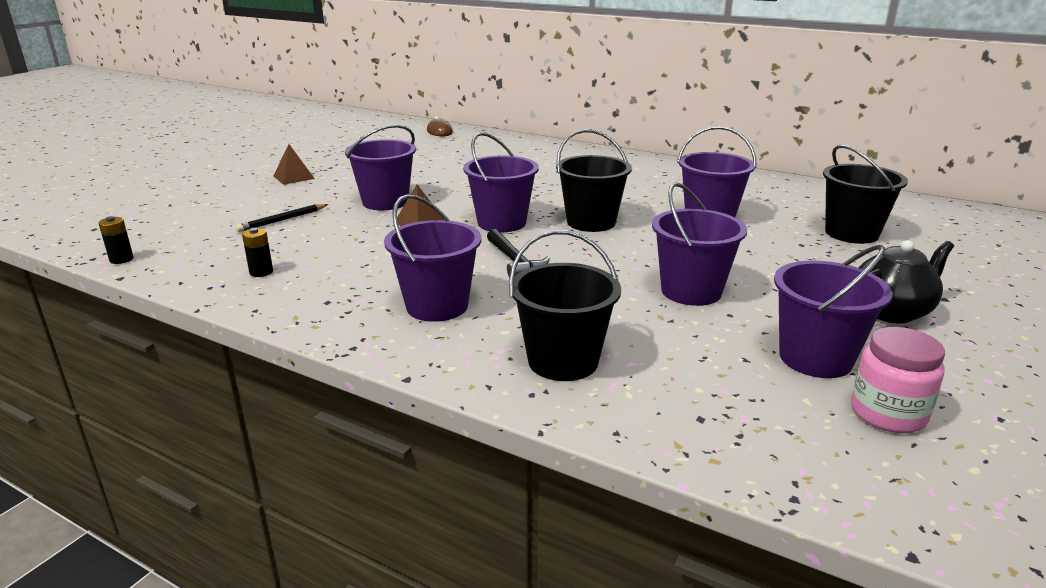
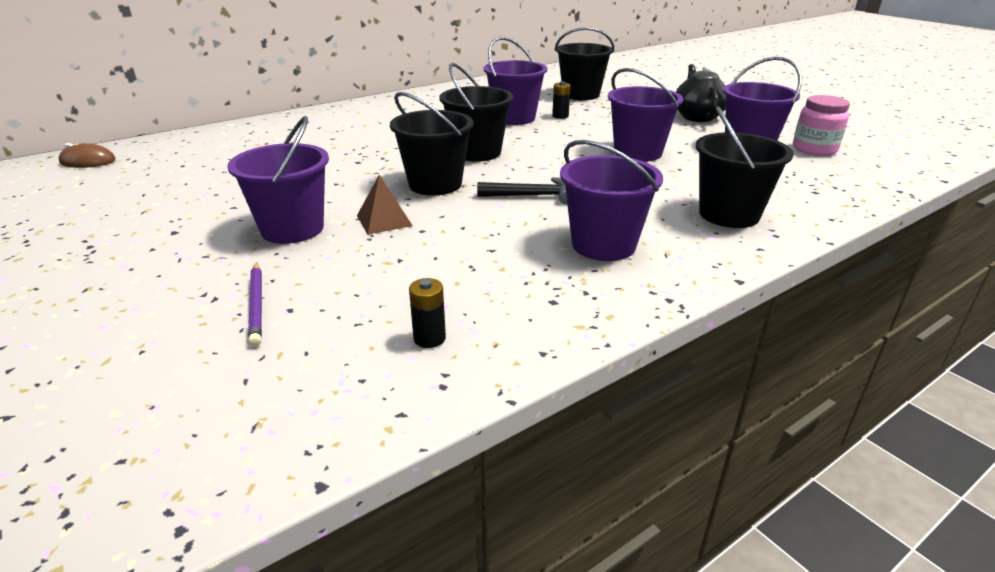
camera: 65 degrees left, 5 degrees up
(121, 259) = (232, 484): black battery -> black battery (560, 116)
(282, 220) = (257, 305): black pencil -> purple pencil
(293, 177) = (82, 278): brown pyramid -> none
(501, 223) = (435, 184): purple bucket -> black bucket

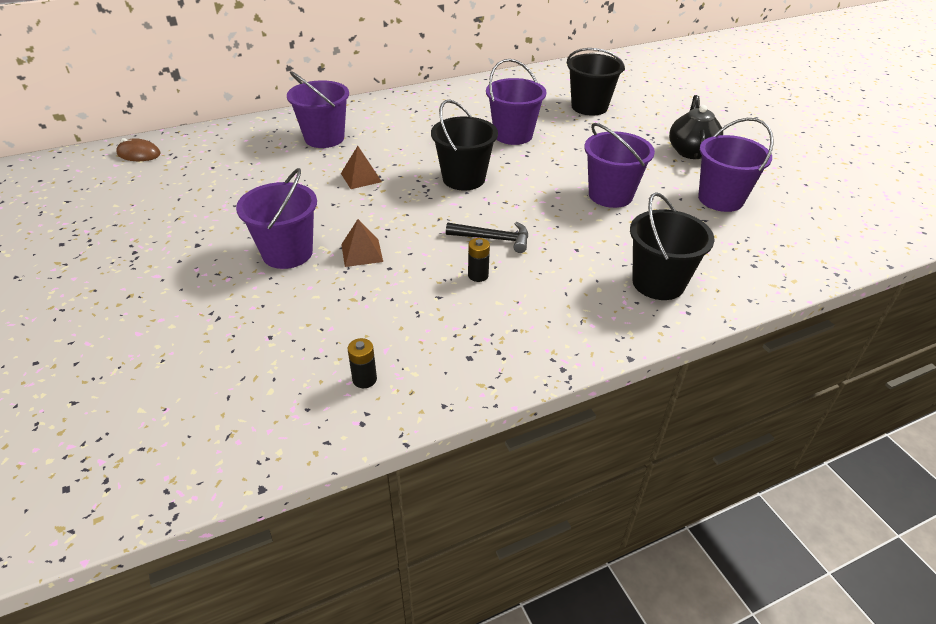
camera: 10 degrees right, 10 degrees up
(257, 305) = (247, 329): purple pencil -> none
(362, 160) = (361, 177): none -> brown pyramid
(435, 184) = (415, 215): black bucket -> none
(560, 116) = (557, 136): black battery -> black battery (478, 275)
(603, 245) = (533, 304): purple bucket -> purple bucket (324, 138)
(814, 149) = (784, 209): pink jar -> none

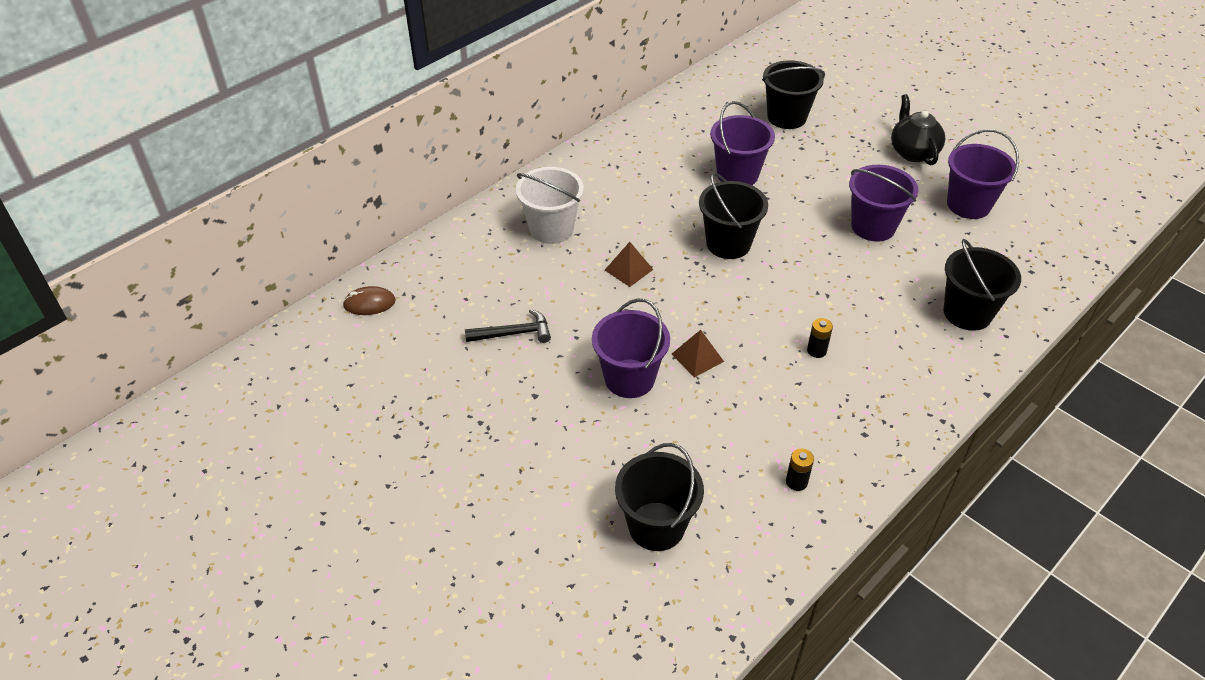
camera: 20 degrees left, 5 degrees up
(197, 376) = (656, 526): none -> black bucket
(324, 138) = (551, 229): purple bucket -> white bucket
(493, 239) = (803, 307): black hammer -> black hammer (513, 333)

